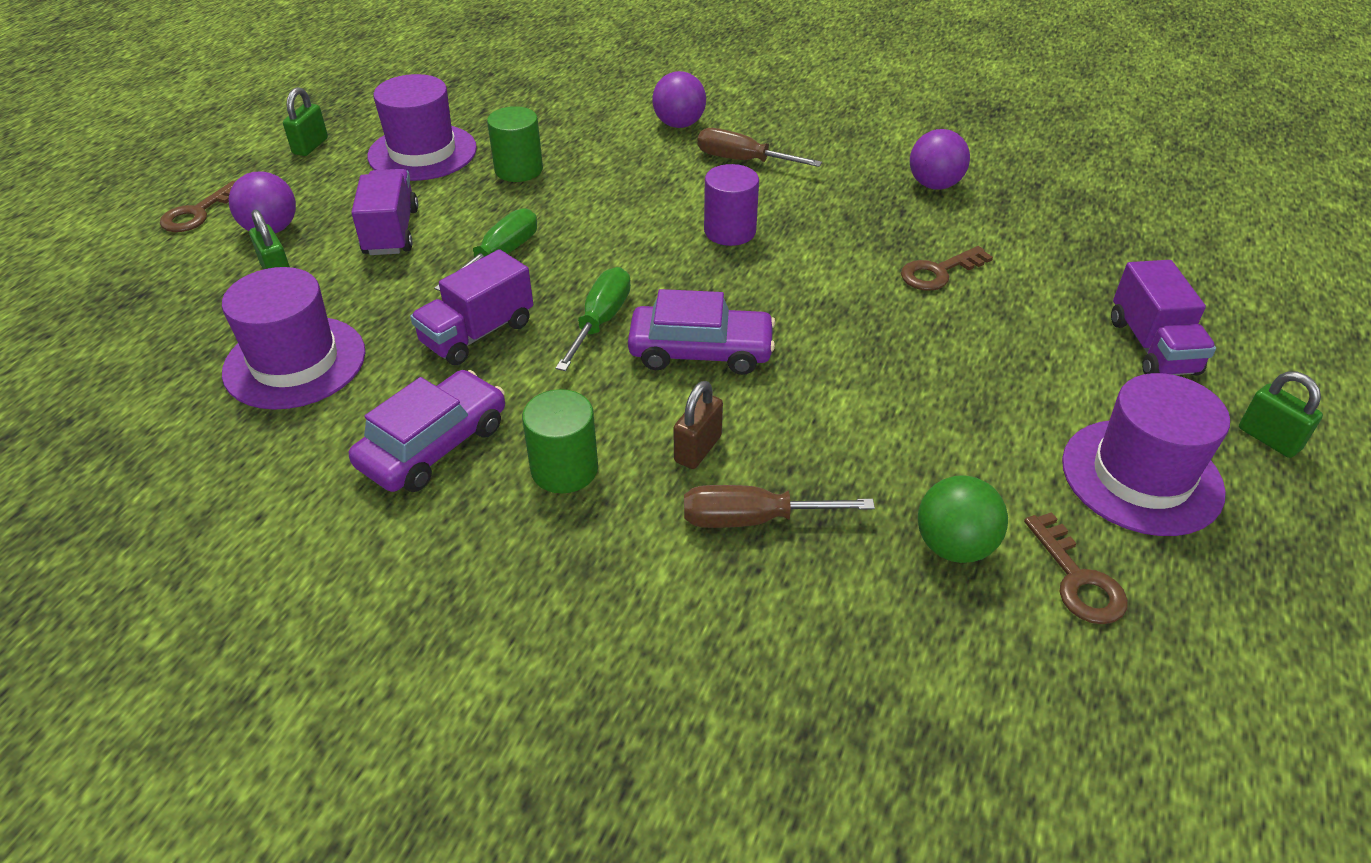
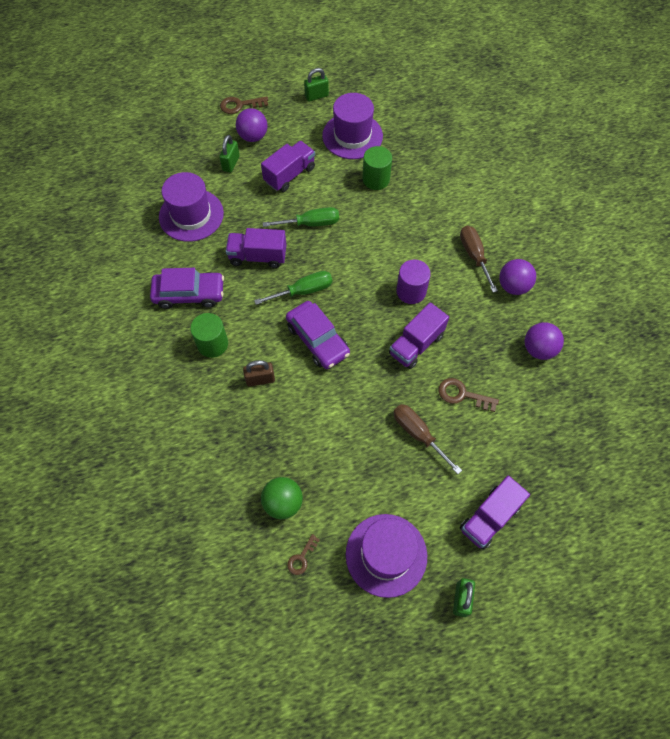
camera: 50 degrees right, 20 degrees up
(679, 124) = (478, 208): purple ball -> purple ball (513, 286)
(752, 519) = (239, 423): brown screwdriver -> brown screwdriver (418, 434)
(817, 269) = (416, 344): none -> purple truck
(1077, 579) = (301, 558): brown key -> brown key, size x0.65

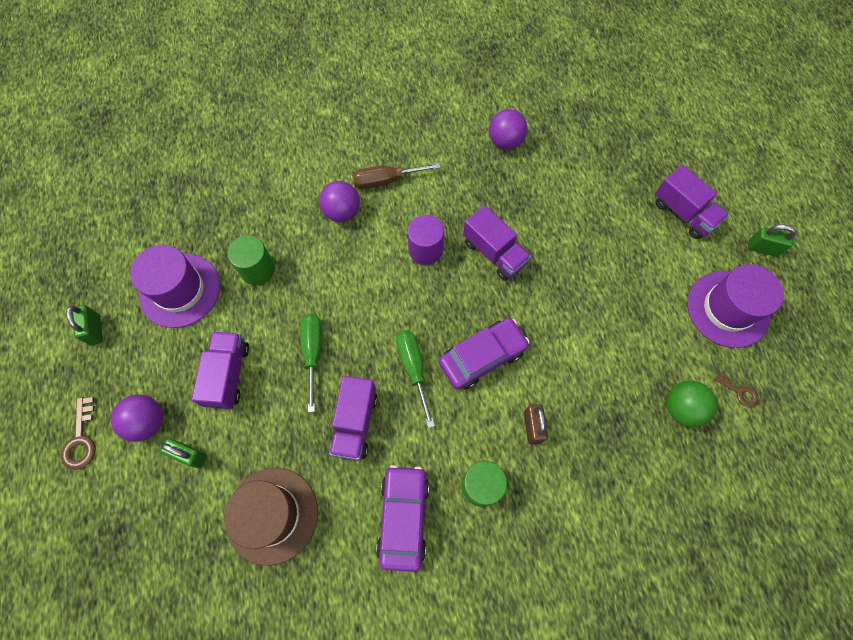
camera: 85 degrees left, 5 degrees up
(191, 215) = (272, 515): purple hat -> brown hat
(289, 175) = (228, 375): purple truck -> purple truck turned 45 degrees clockwise
(418, 434) = (599, 264): brown screwdriver -> none
(462, 395) = (555, 217): brown key -> none
(513, 286) = (429, 150): purple ball -> purple ball (342, 212)

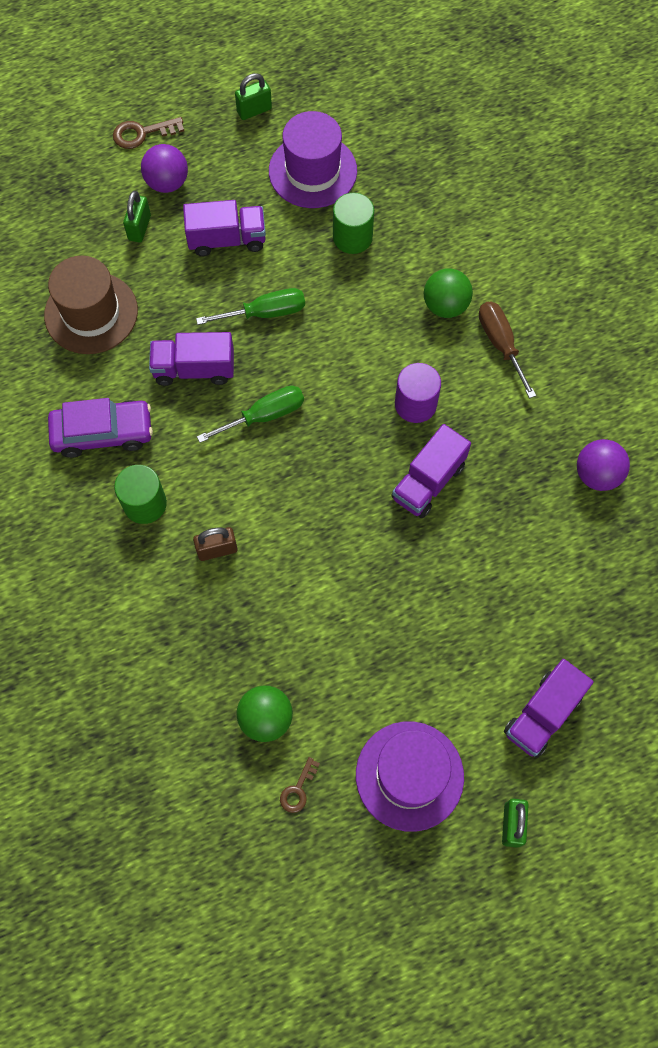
camera: 80 degrees right, 0 degrees up
(342, 212) = (445, 306): purple ball -> green ball
(482, 357) = (291, 486): purple car -> none

